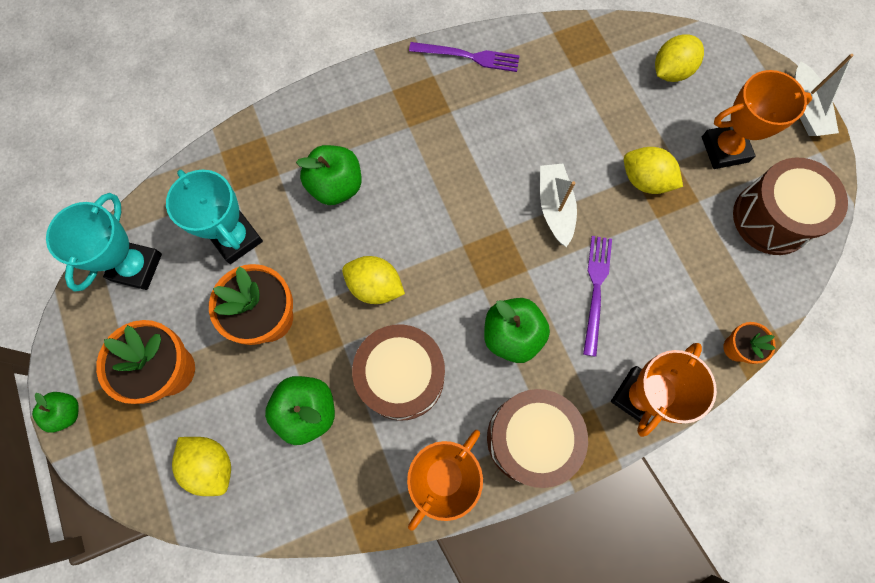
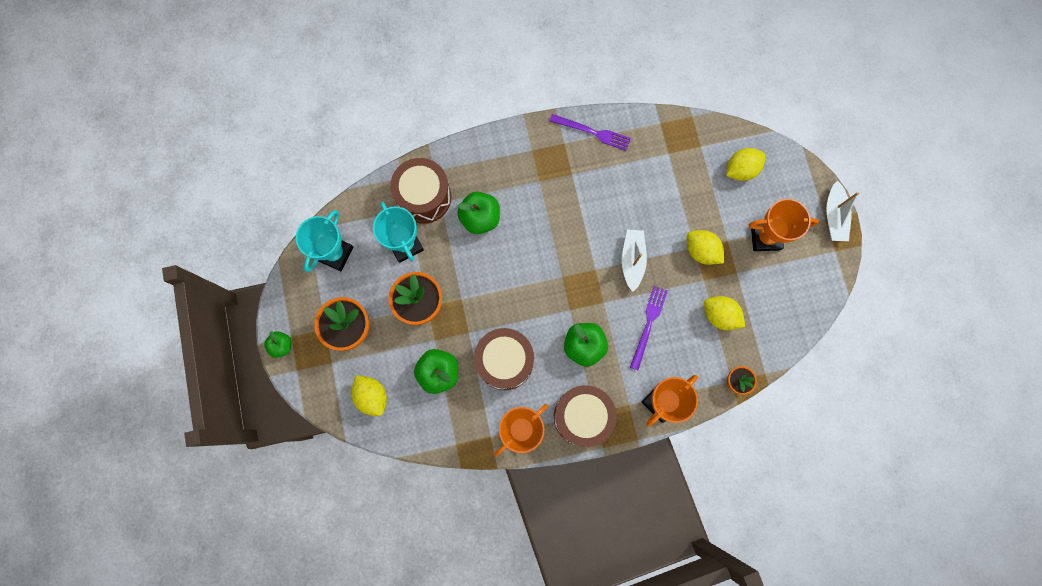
camera: 10 degrees right, 5 degrees up
(375, 286) = (496, 296): yellow lemon -> yellow lemon (719, 315)
(772, 218) = (785, 294): brown drum -> brown drum (424, 197)

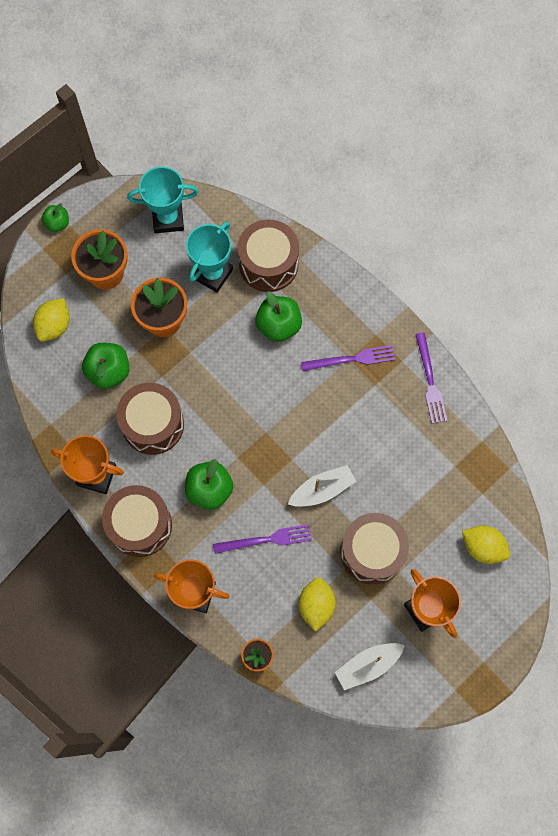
camera: 60 degrees right, 5 degrees down
(541, 179) = (351, 359): none -> purple fork
(701, 251) = (372, 552): yellow lemon -> brown drum
(834, 216) = (492, 669): white boat -> white boat (368, 665)

